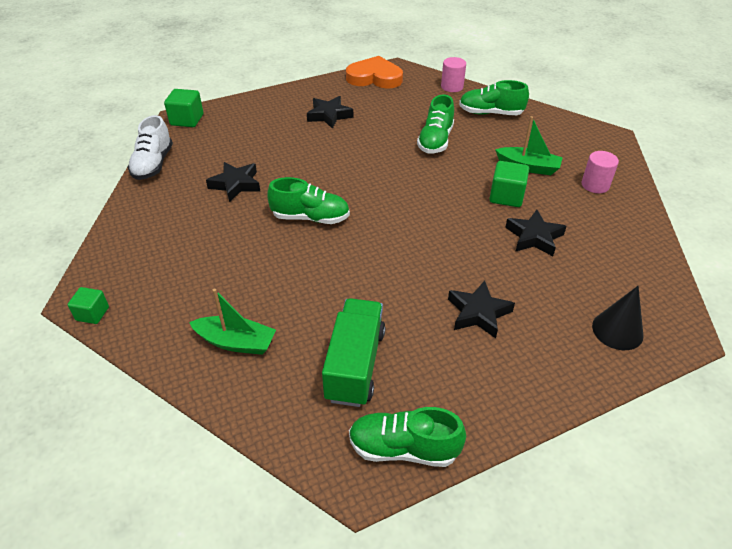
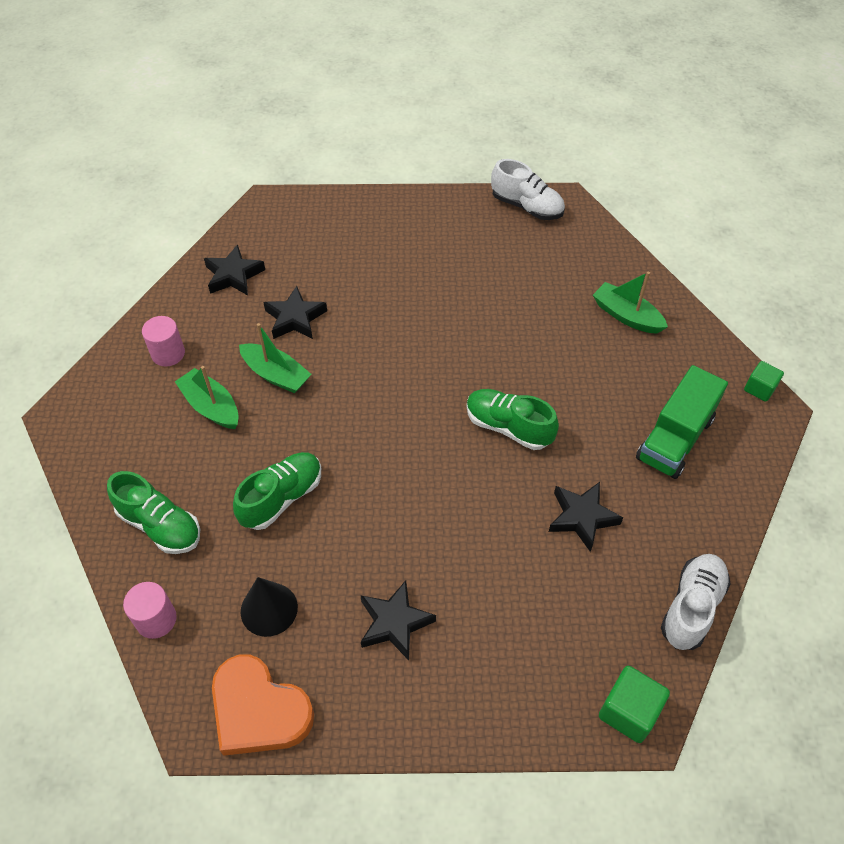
camera: 155 degrees left, 10 degrees up
(355, 365) = (534, 266): green truck -> green truck (674, 438)
(403, 448) = (527, 207): green shoe -> white shoe
(478, 313) = (408, 270): black star -> black star (233, 275)
(506, 196) = (276, 375): green cube -> green boat
(617, 330) = (312, 221): black cone -> black cone (269, 609)

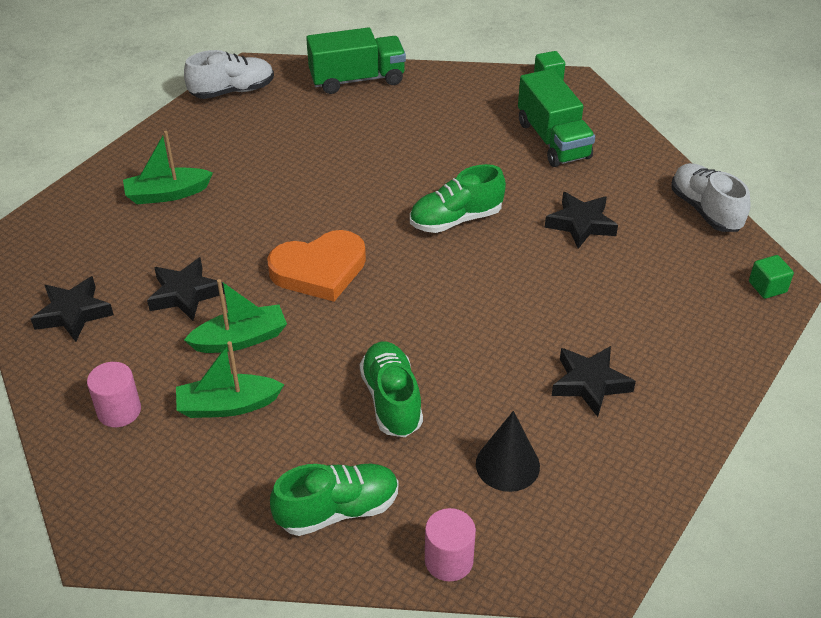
camera: 55 degrees left, 10 degrees down
(258, 710) = (608, 519): orange heart -> orange heart (319, 270)
(617, 267) = (357, 79): none -> green truck
(626, 316) = (412, 101): green boat -> green boat (167, 194)
(628, 711) = (767, 287): green cube -> green cube, size x0.66

